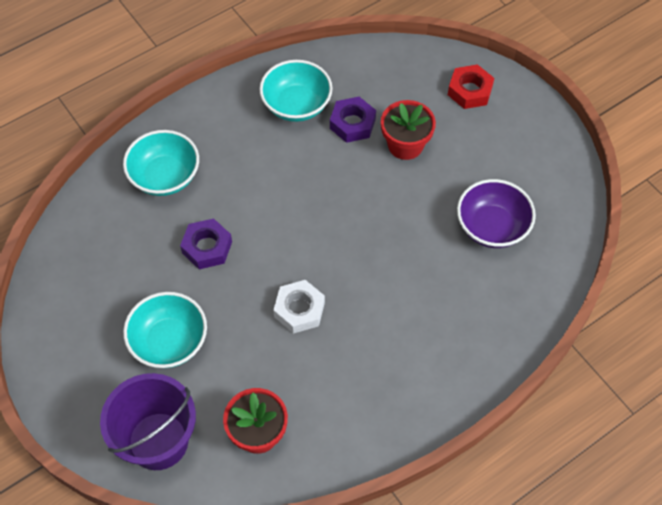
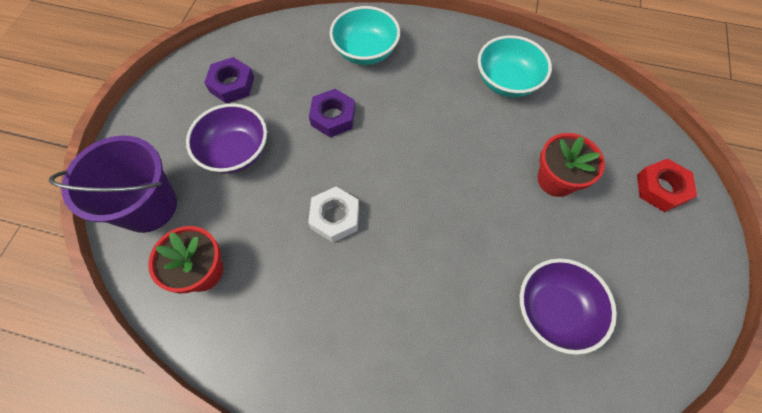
camera: 50 degrees right, 5 degrees up
(169, 342) = (236, 152): turquoise bowl -> purple bowl
(352, 123) = (533, 129): purple nut -> purple nut (232, 85)

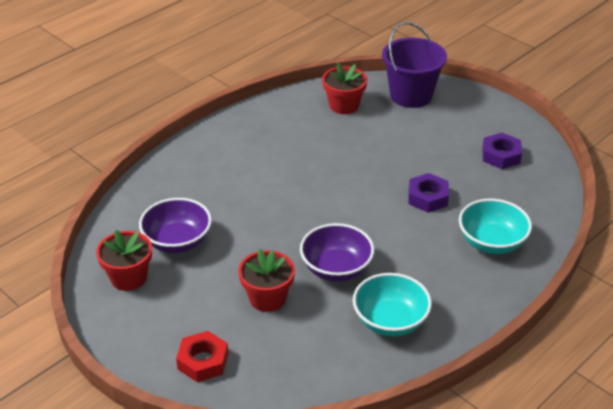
camera: 120 degrees right, 25 degrees down
(236, 152) = (429, 141): purple bowl -> purple bowl (336, 268)
(335, 217) = (335, 169): white nut -> none
(638, 324) = (128, 278): none -> red flower pot

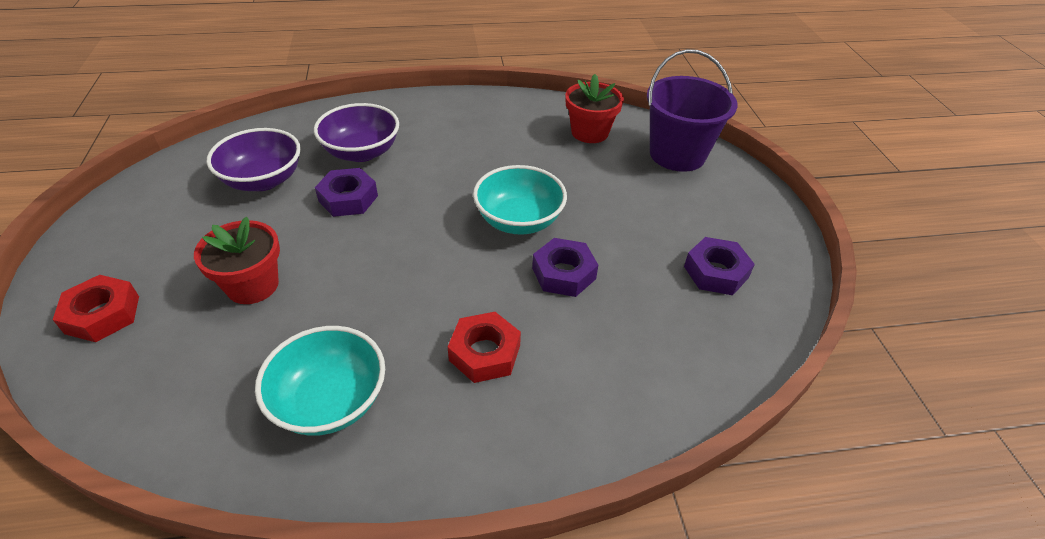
camera: 35 degrees right, 5 degrees up
(128, 278) = (178, 190): red flower pot -> none
(250, 223) = (348, 198): none -> purple nut
(336, 268) = (360, 296): purple bowl -> purple bowl (361, 152)
(436, 257) = (484, 353): none -> red nut
(491, 242) = (578, 377): turquoise bowl -> turquoise bowl (519, 220)

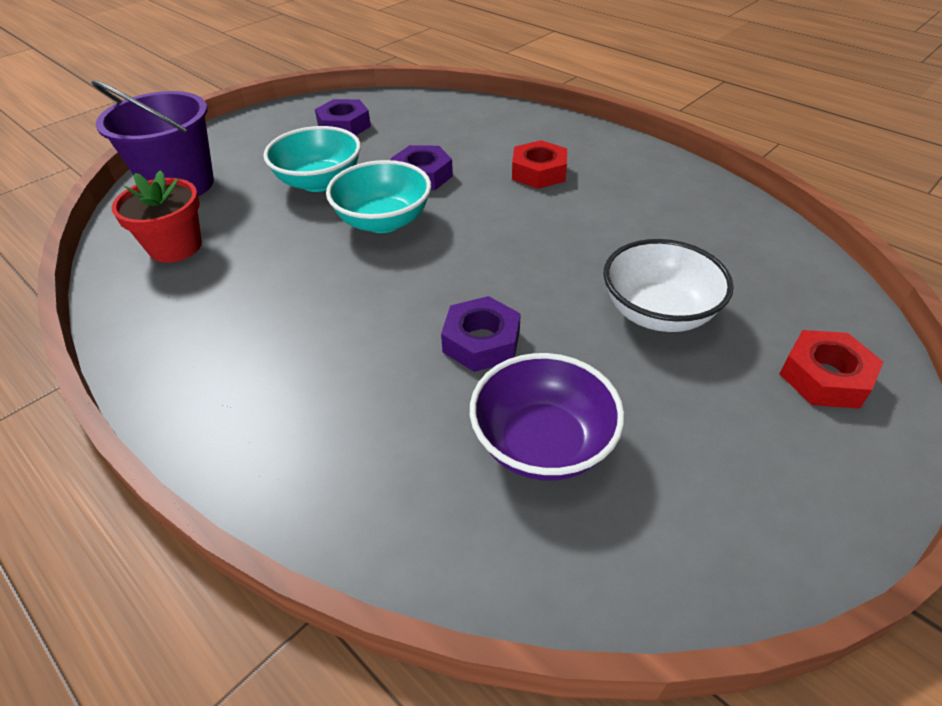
camera: 125 degrees left, 0 degrees up
(252, 285) = (658, 312): red flower pot -> white bowl
(330, 401) = (662, 205): turquoise bowl -> turquoise bowl (319, 182)
(361, 152) = (388, 396): purple bowl -> none

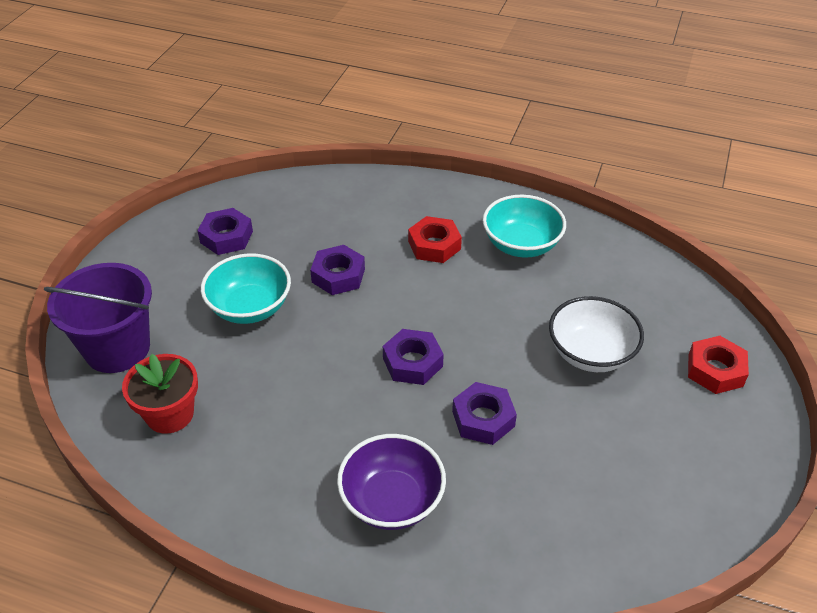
camera: 25 degrees left, 0 degrees up
(383, 221) = (336, 333): turquoise bowl -> turquoise bowl (521, 245)
(441, 266) = (412, 362): none -> purple nut
(542, 443) = (568, 481): purple bowl -> purple bowl (392, 500)

